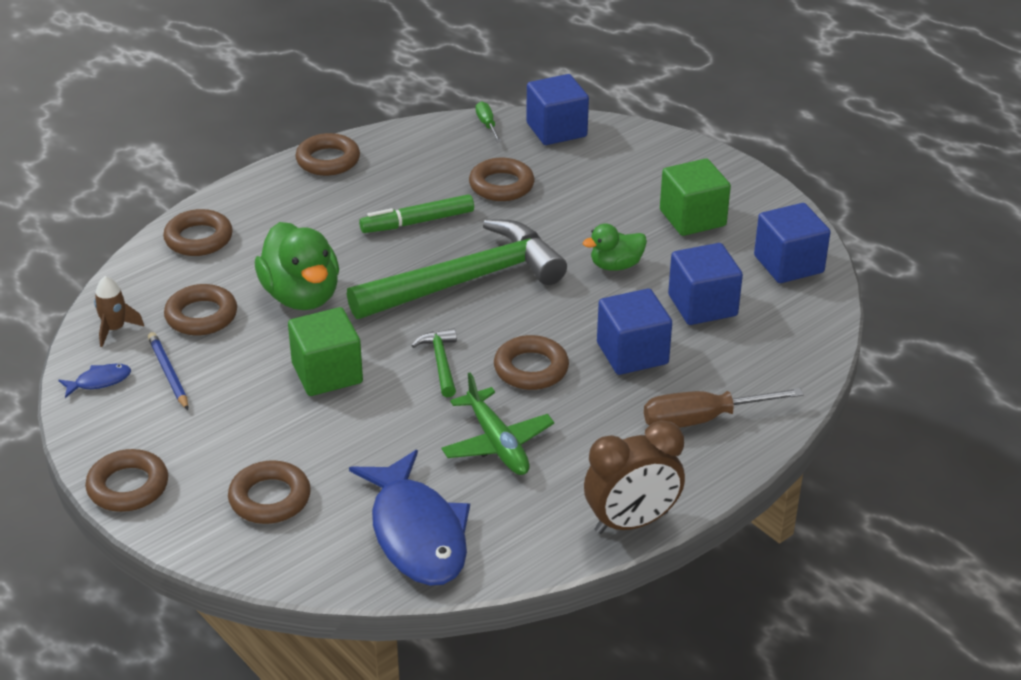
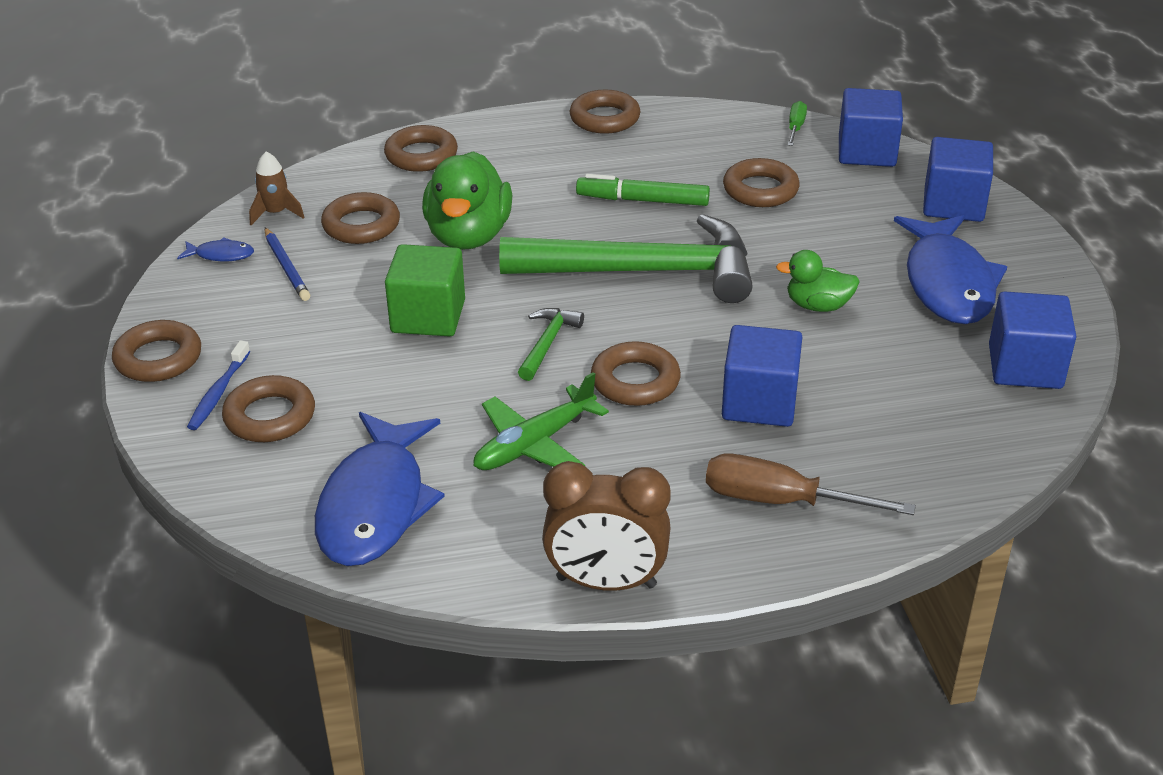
camera: 30 degrees right, 0 degrees up
(169, 373) = (286, 267): blue pencil -> blue pencil turned 150 degrees clockwise
(208, 495) = (218, 393): none -> blue toothbrush
(497, 443) = (535, 444): green plane -> green plane turned 45 degrees clockwise
(692, 218) = (948, 283): green cube -> blue fish
(702, 305) = (883, 378): blue cube -> blue cube (953, 204)

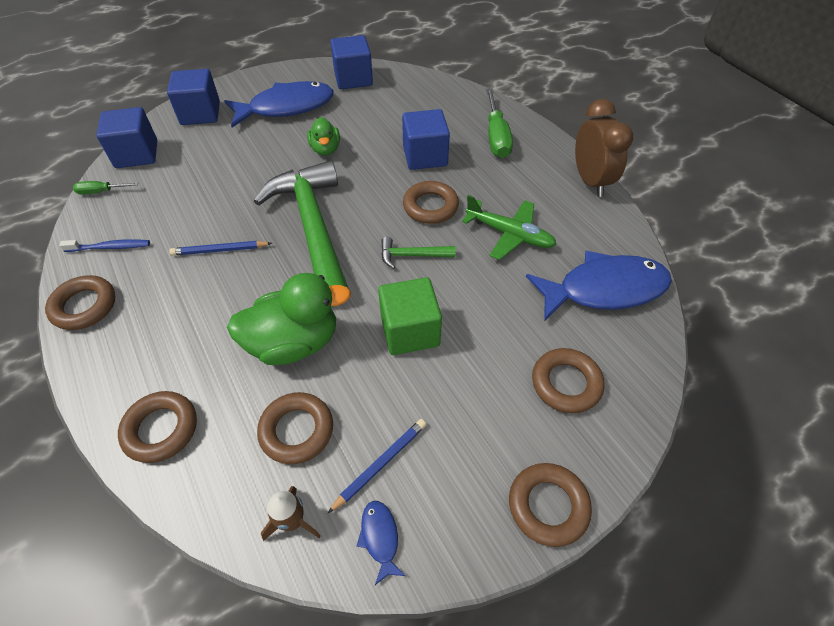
camera: 110 degrees left, 15 degrees up
(218, 393) = (561, 432): blue toothbrush -> blue toothbrush (110, 247)
(643, 200) = (219, 250): green marker -> blue pencil
(760, 190) = (195, 194): brown ring -> none
(779, 501) = (496, 137): brown screwdriver -> green screwdriver

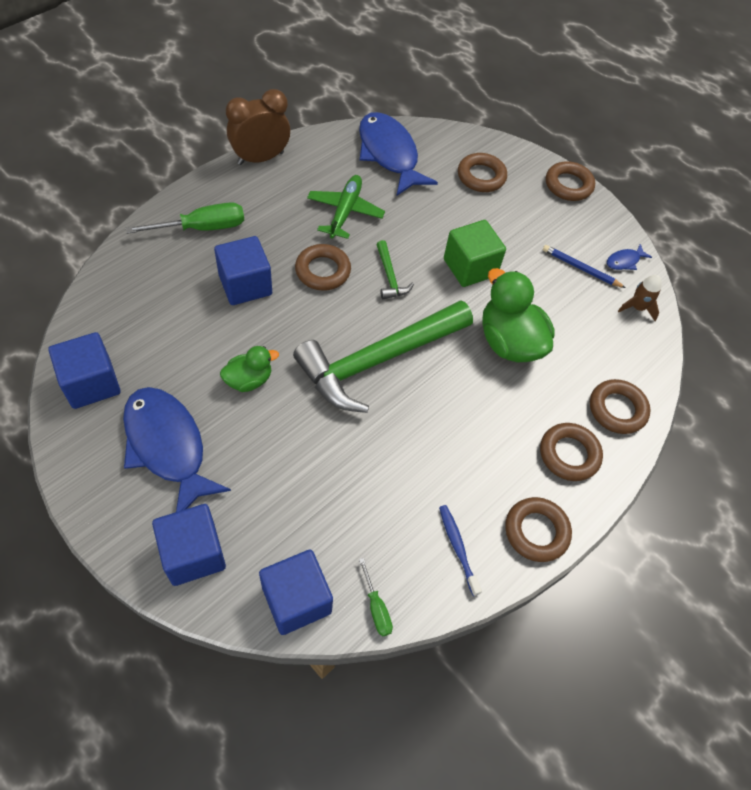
camera: 110 degrees left, 5 degrees up
(219, 250) = (429, 435): blue pencil -> none
(297, 430) = (579, 321): brown ring -> brown ring (569, 454)

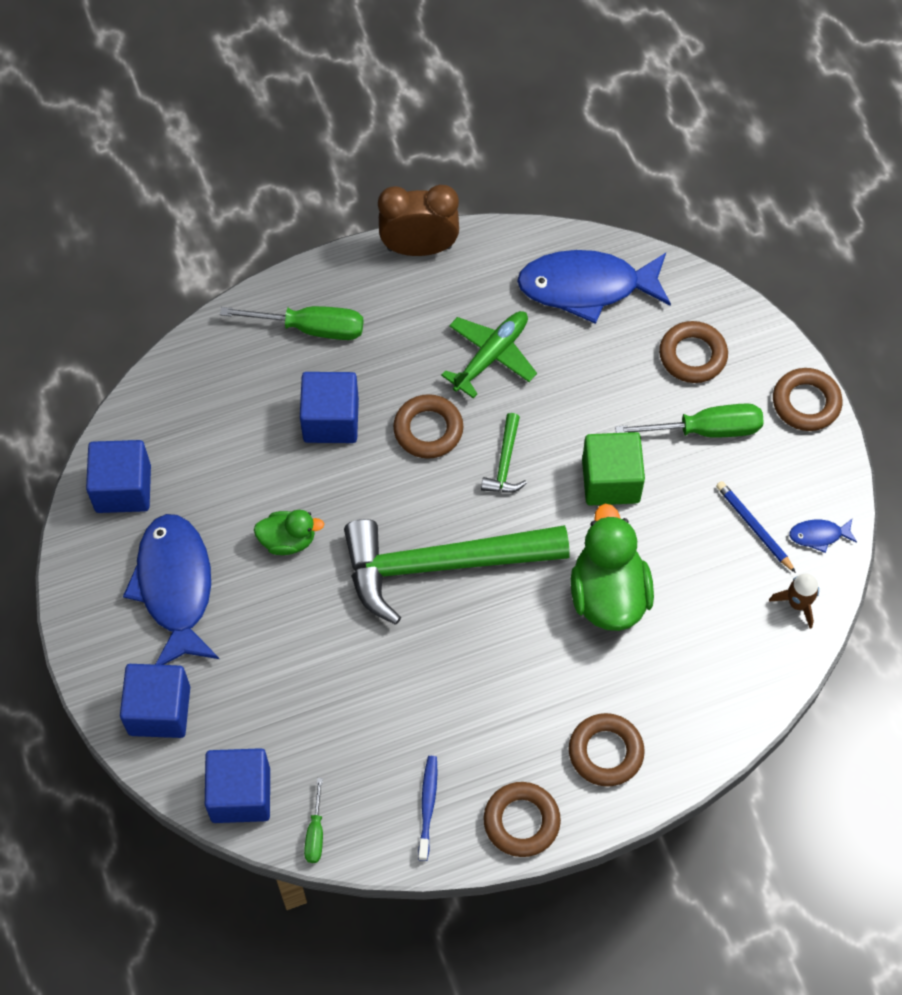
camera: 30 degrees right, 5 degrees up
(389, 154) = (586, 287): blue fish -> blue fish turned 90 degrees counterclockwise
(516, 218) = (707, 430): none -> green screwdriver
(617, 409) = (694, 721): brown ring -> none

